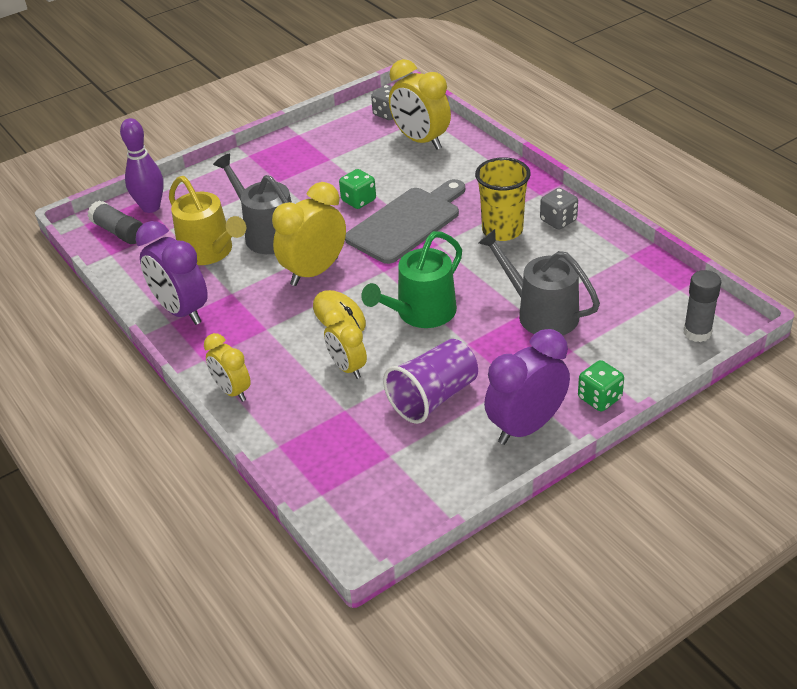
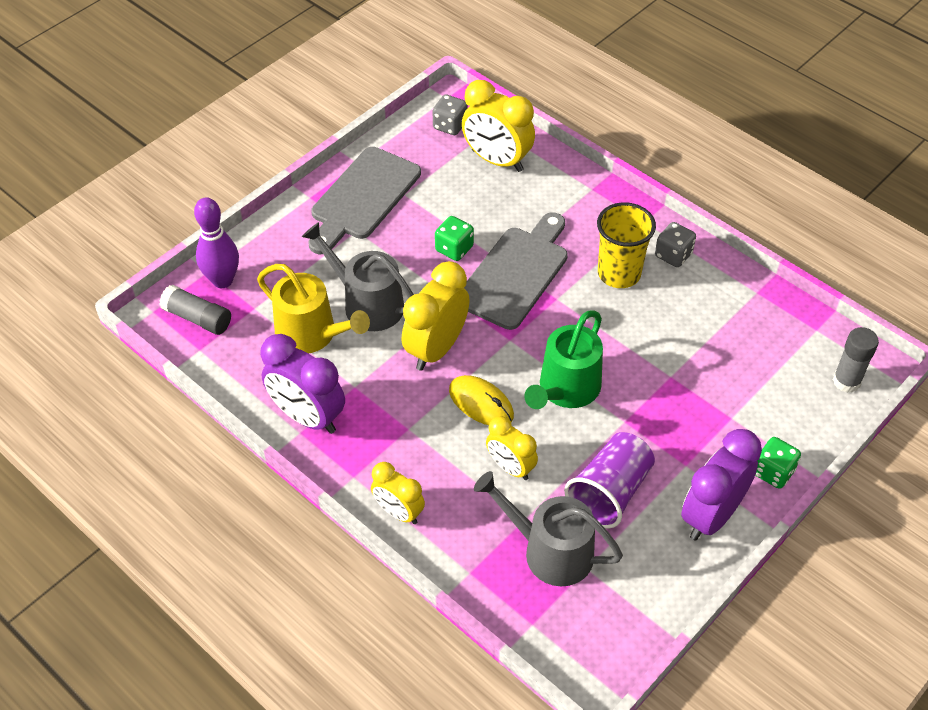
camera: 15 degrees left, 10 degrees up
(293, 159) = (363, 197): none -> grey cutting board
(541, 313) = (688, 375): grey watering can -> grey watering can (550, 551)

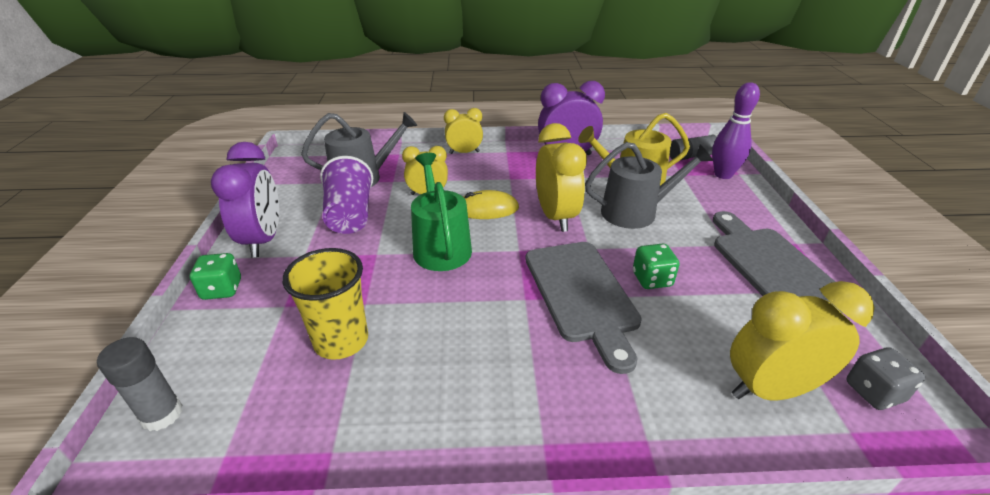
camera: 135 degrees right, 15 degrees down
(619, 273) = (501, 359): yellow cup -> yellow cup (341, 341)
(673, 255) = (469, 424): grey dice -> none

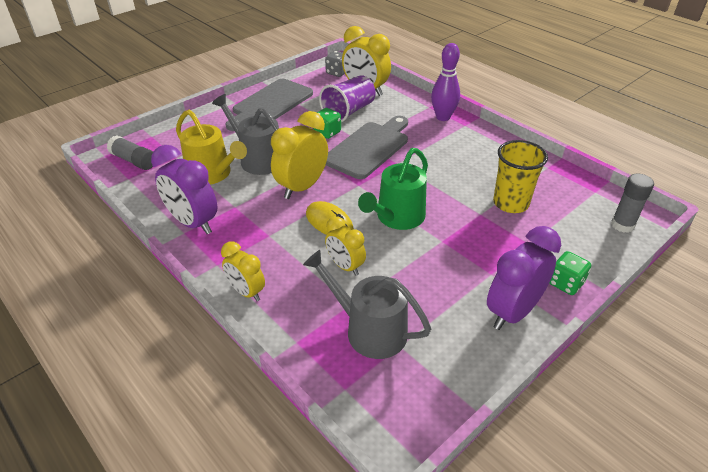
camera: 130 degrees left, 5 degrees up
(350, 215) = (425, 289): purple cup -> purple cup (348, 111)
(723, 174) = (160, 141): purple bowling pin -> purple bowling pin (443, 117)

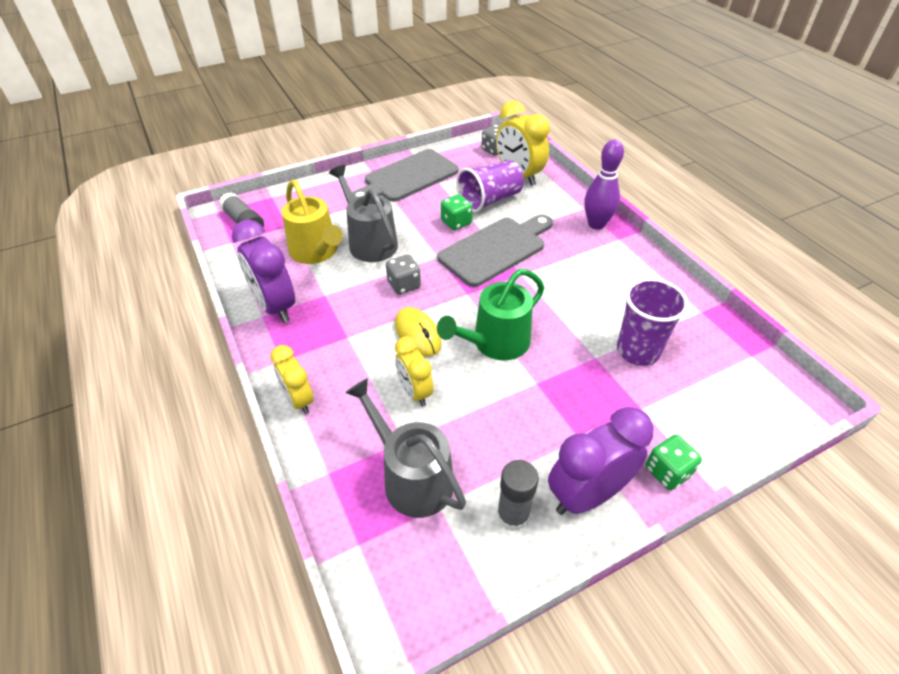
camera: 15 degrees right, 5 degrees up
(302, 187) = (404, 285): yellow clock -> grey dice
(510, 203) = (637, 351): yellow cup -> purple cup
(622, 225) = (771, 408): grey glue stick -> grey glue stick (512, 515)

